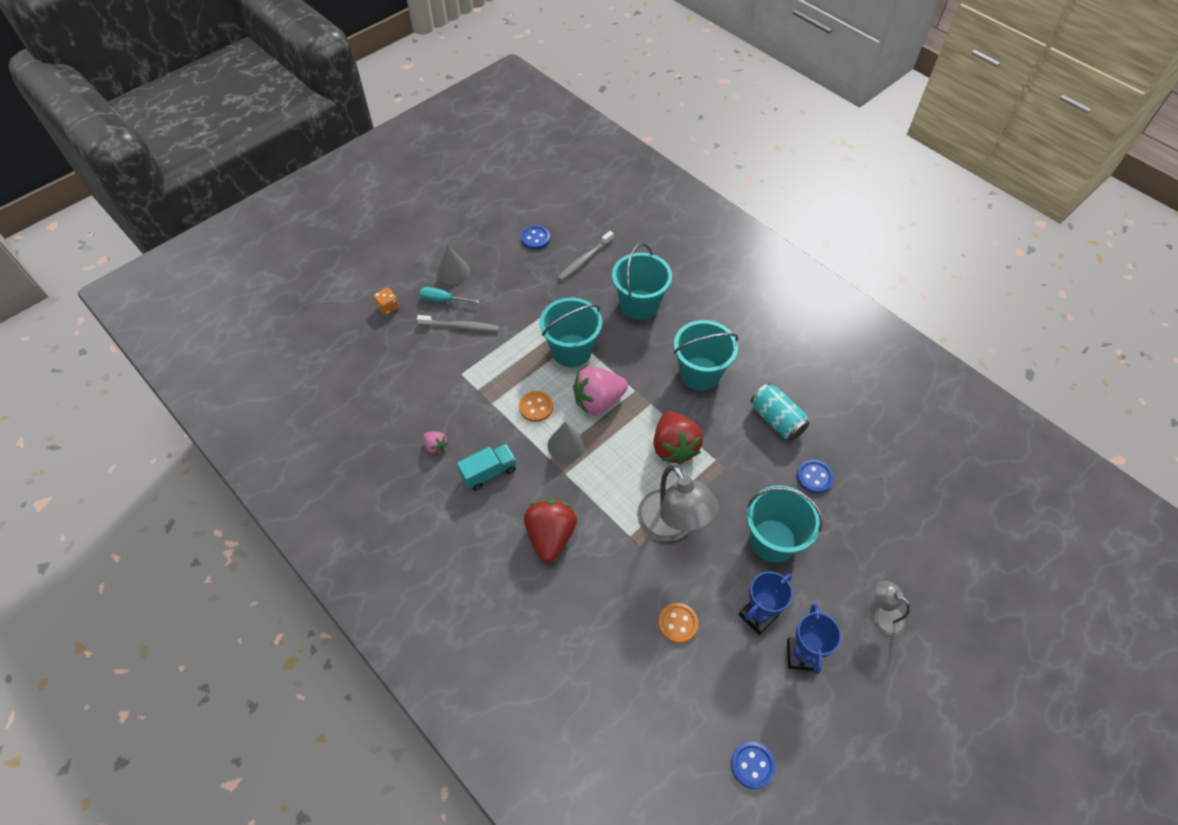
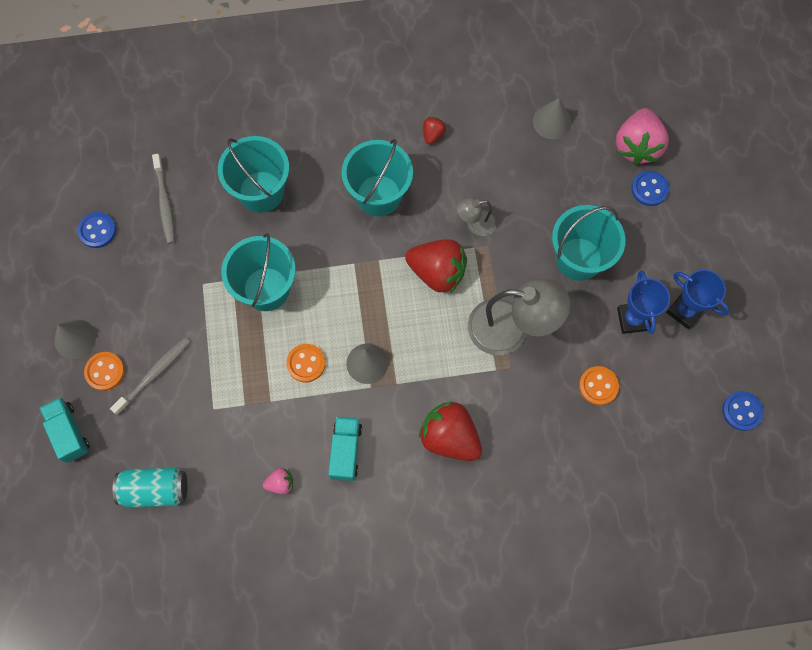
camera: 55 degrees left, 15 degrees up
(388, 307) = (69, 432): orange dice -> turquoise truck
(443, 300) = (105, 371): turquoise screwdriver -> orange button
(598, 401) = (341, 303): pink strawberry -> pink strawberry (637, 146)
(776, 420) = (472, 169): turquoise can -> turquoise can (155, 490)
(778, 378) = (433, 134): none -> red strawberry
(814, 477) = (546, 182): blue button -> blue button (649, 189)
(868, 450) = (552, 122): none -> grey cone
(883, 616) = (693, 227): grey lamp -> grey lamp (475, 224)

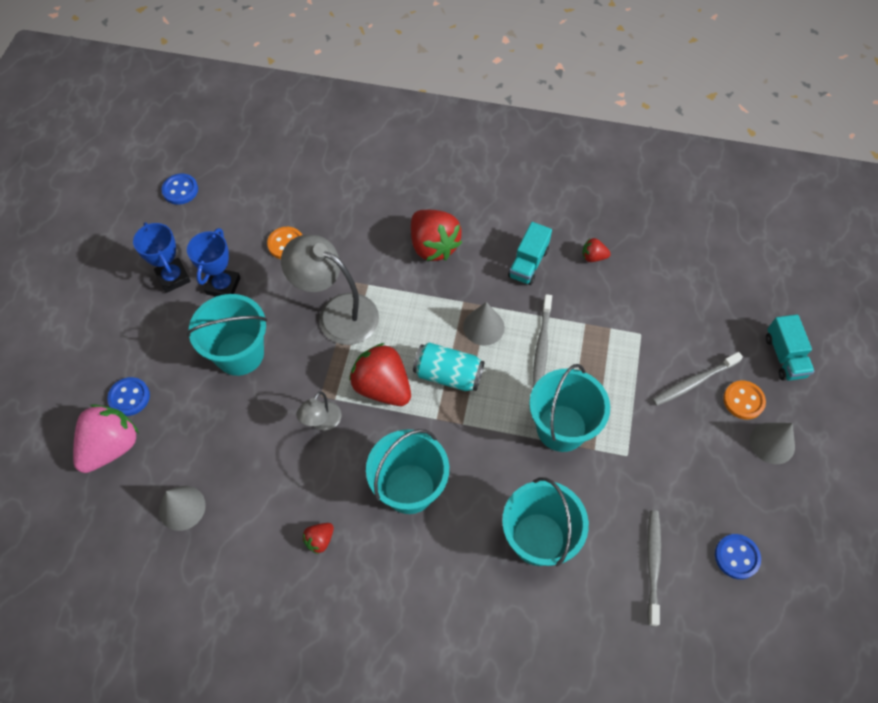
camera: 160 degrees left, 10 degrees down
(155, 490) = (707, 285): turquoise can -> turquoise can (448, 375)
(280, 483) = (593, 257): pink strawberry -> red strawberry
(306, 363) = (541, 345): orange button -> grey toothbrush
(475, 224) = (322, 422): grey lamp -> grey lamp turned 105 degrees clockwise

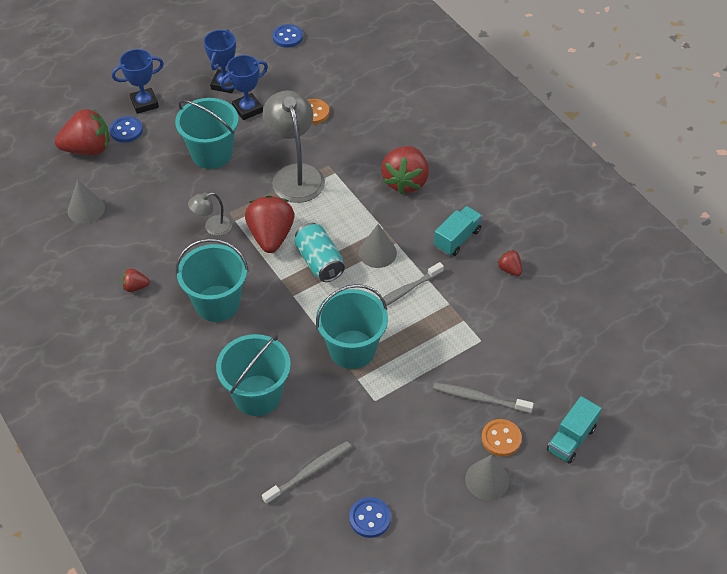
camera: 45 degrees right, 10 degrees down
(111, 446) = (88, 149): pink strawberry -> red strawberry
(116, 356) = (144, 103): none -> blue trophy
(528, 263) = (457, 239): turquoise truck -> turquoise truck turned 150 degrees clockwise

